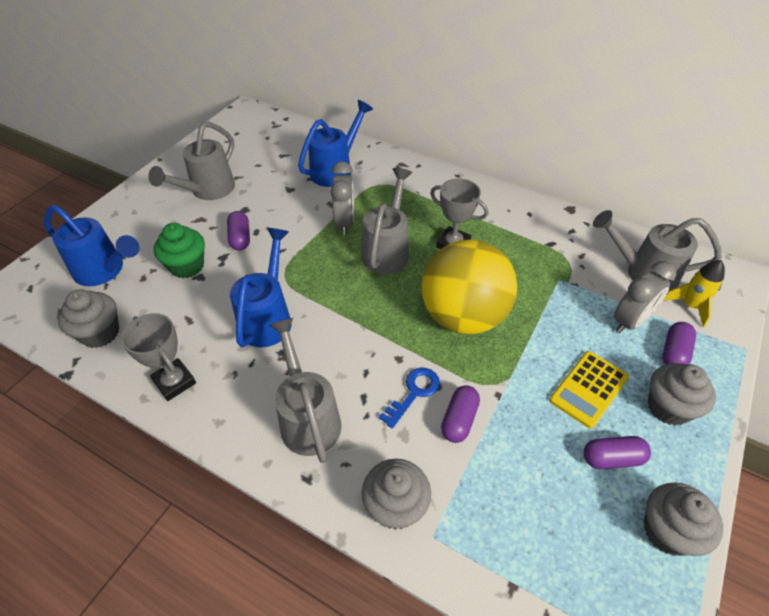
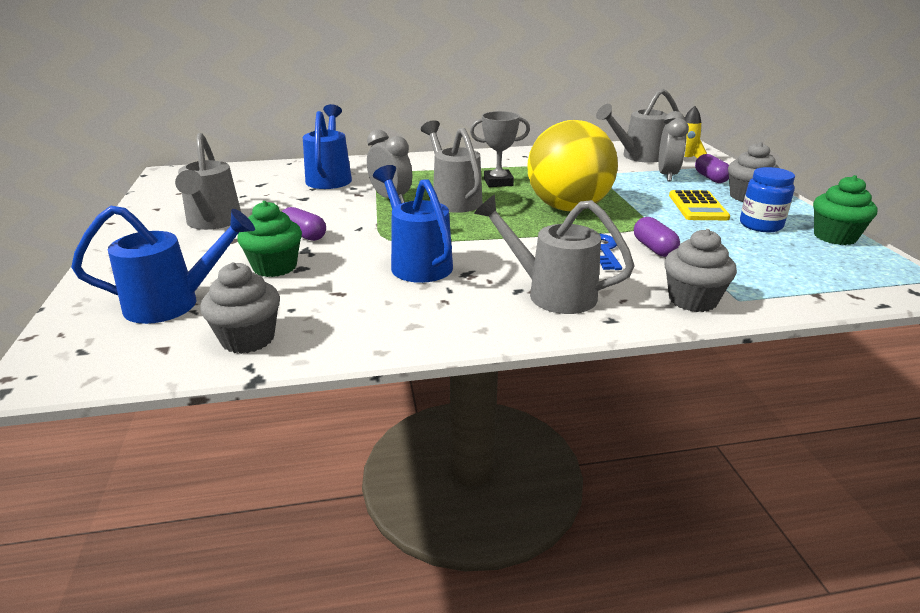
camera: 40 degrees left, 20 degrees down
(174, 382) = (395, 329): grey trophy -> none
(612, 458) = (760, 225): purple capsule -> blue jar
(667, 531) = (835, 237): grey cupcake -> green cupcake

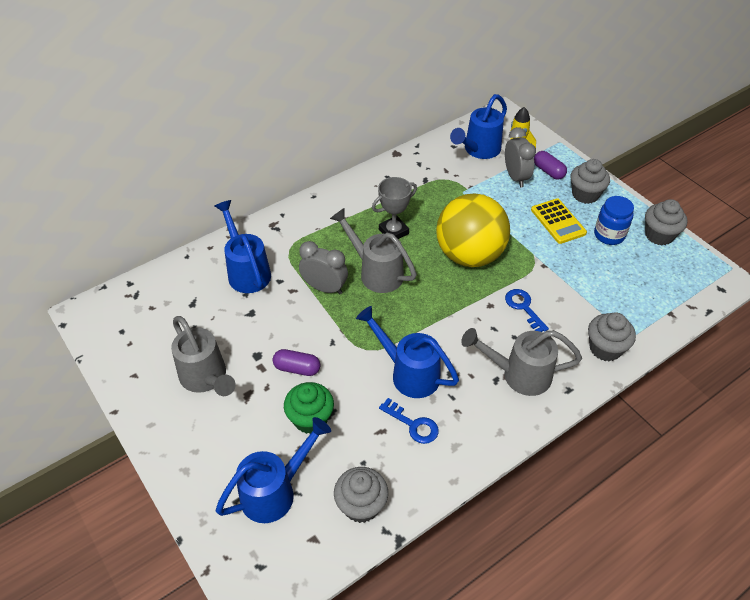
camera: 25 degrees left, 20 degrees up
(380, 297) = (413, 424): none -> blue key
(637, 157) = (478, 150): grey watering can -> blue watering can
(654, 248) = (555, 293): purple capsule -> none
(835, 237) = (659, 235): green cupcake -> grey cupcake

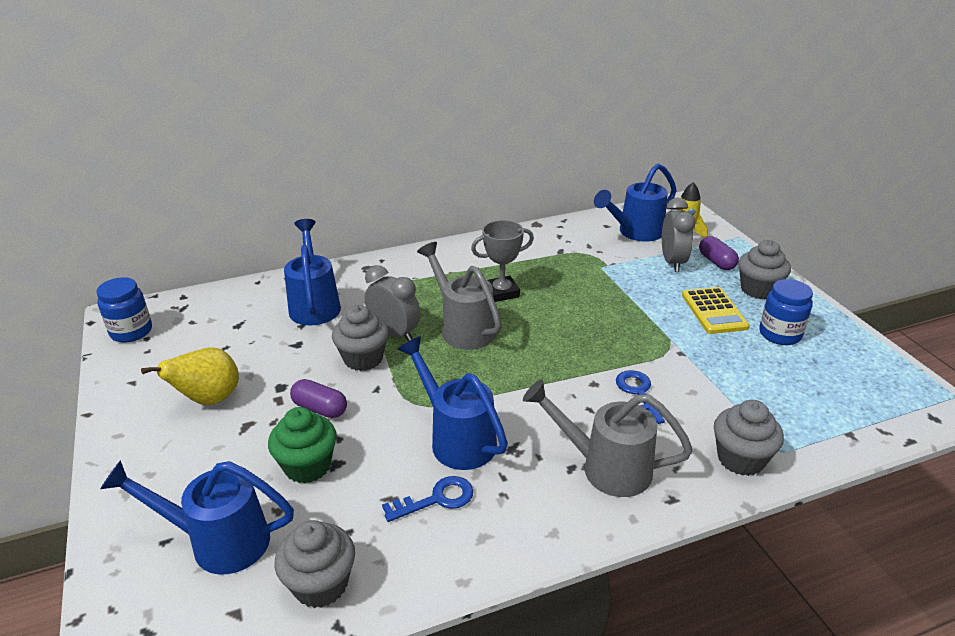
camera: 15 degrees right, 15 degrees down
(105, 327) = (131, 332): none -> blue jar
(206, 378) = (209, 399): grey watering can -> yellow pear
(275, 491) = (218, 541): blue watering can -> blue watering can turned 150 degrees counterclockwise
(413, 424) = (437, 499): blue key -> blue key turned 75 degrees counterclockwise
(469, 255) = (586, 328): yellow ball -> none
(659, 235) = (851, 344): grey cupcake -> grey cupcake (363, 359)

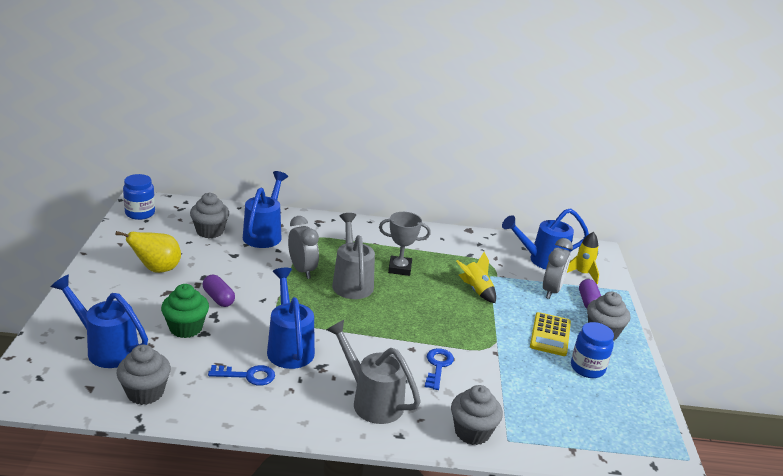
camera: 20 degrees right, 5 degrees down
(363, 359) = (269, 278): grey cupcake -> grey cupcake (210, 231)
(601, 289) = (476, 290): none -> yellow rocket

